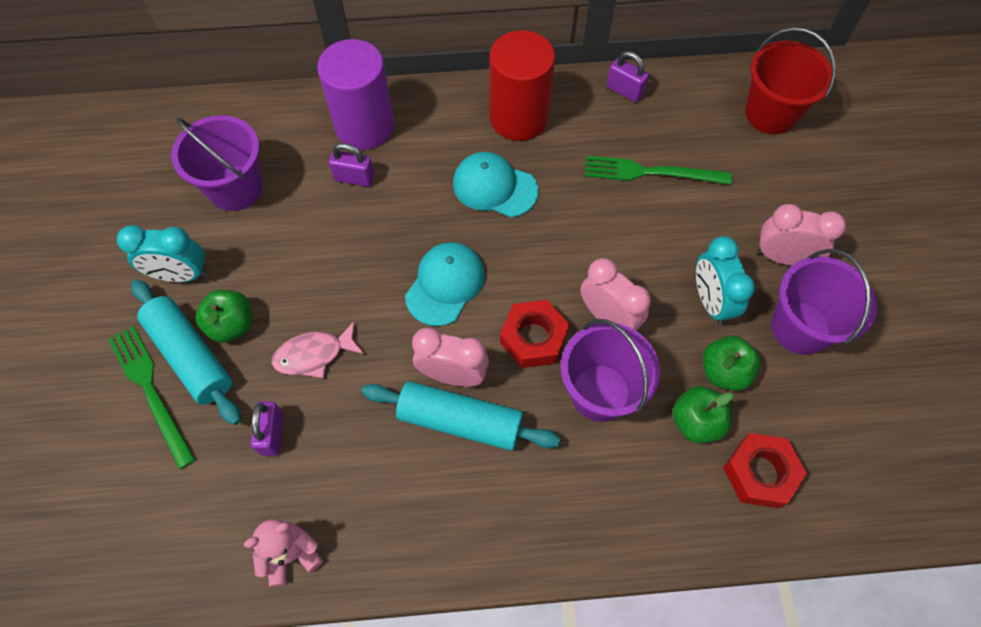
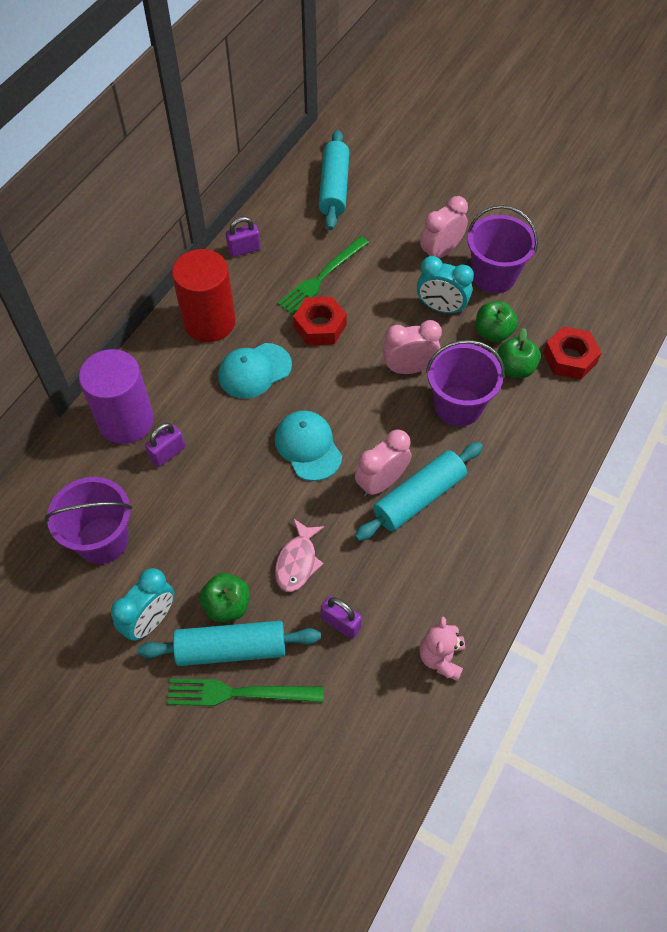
camera: 55 degrees left, 5 degrees down
(533, 338) = (391, 419): red nut -> red nut (320, 326)
(770, 113) = (334, 188): red bucket -> turquoise rolling pin

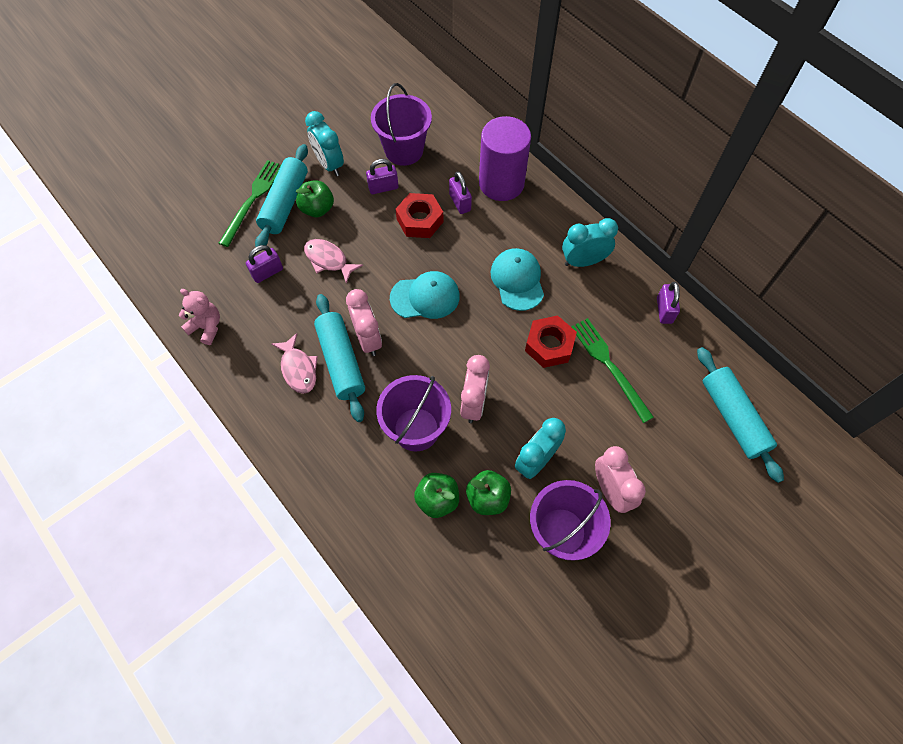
camera: 110 degrees right, 5 degrees up
(170, 542) = (383, 188): none -> purple padlock
(209, 322) = (583, 261): red cylinder -> turquoise clock
(334, 188) = (733, 417): turquoise rolling pin -> turquoise rolling pin turned 45 degrees clockwise
(446, 535) = (298, 369): none -> pink fish
(569, 358) = (429, 560): red nut -> red nut (420, 220)

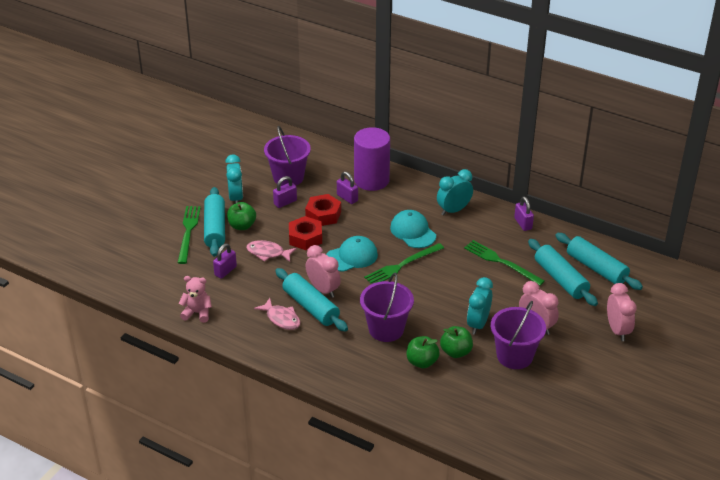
camera: 20 degrees left, 25 degrees down
(329, 164) = (236, 198): turquoise clock -> turquoise clock turned 135 degrees counterclockwise
(473, 403) = (419, 305): pink clock -> pink clock (617, 330)
(481, 331) = (402, 265): none -> green fork
(549, 345) = (454, 261): red nut -> red nut (305, 238)
(676, 420) = (560, 279): none -> turquoise rolling pin

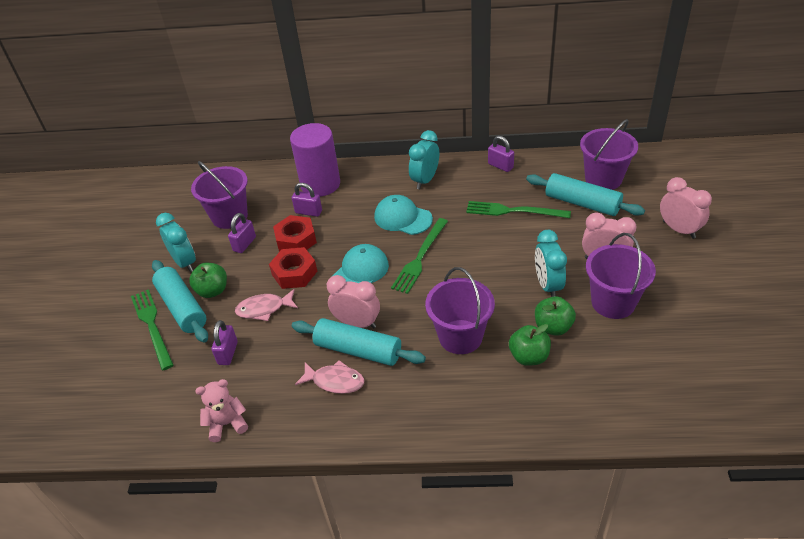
camera: 25 degrees left, 5 degrees up
(596, 268) = (603, 179): turquoise rolling pin -> purple bucket

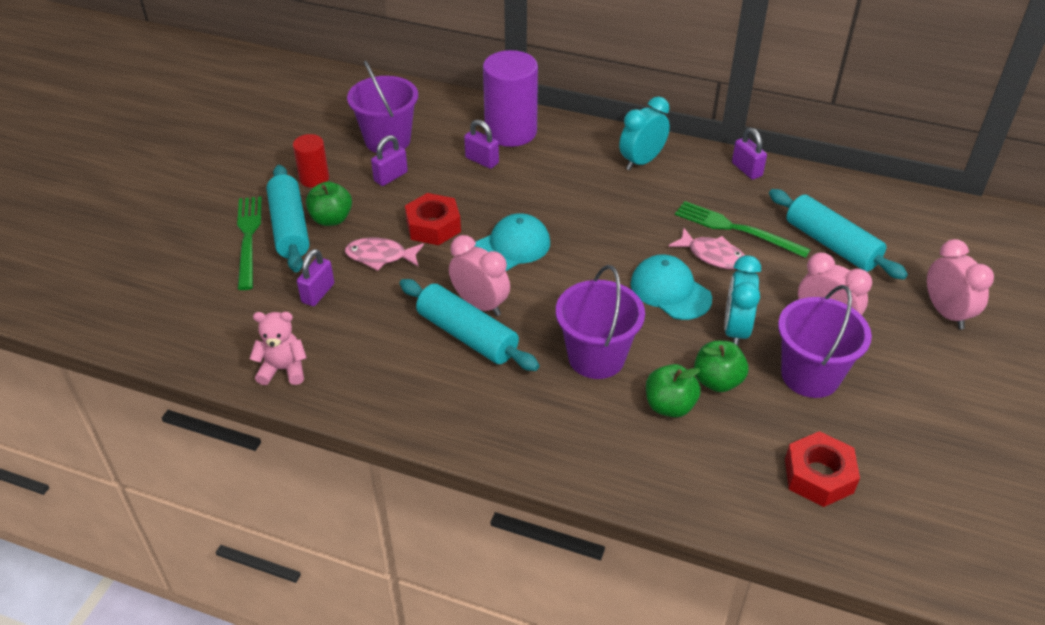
camera: 15 degrees right, 0 degrees up
(185, 262) = (314, 178): turquoise clock -> red cylinder
(296, 240) = (452, 189): red nut -> red nut (818, 476)
(335, 381) = (424, 361): pink fish -> pink fish (712, 255)
(402, 218) = (592, 199): turquoise cap -> turquoise cap (670, 291)
(420, 257) = (591, 251): green fork -> none
(603, 179) = (875, 222): purple bucket -> none

